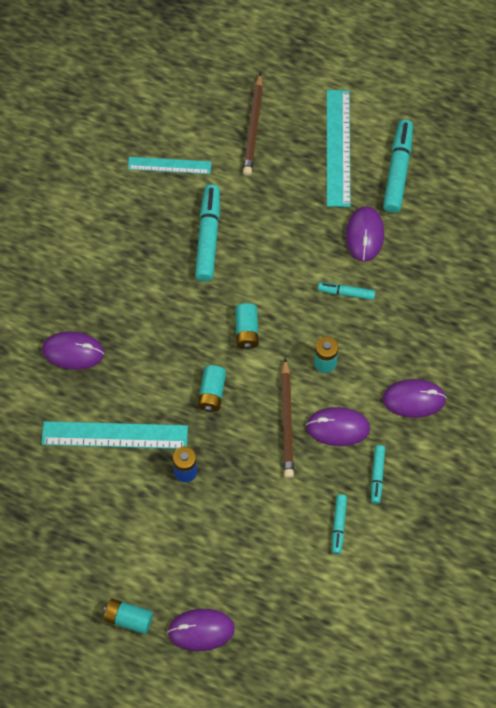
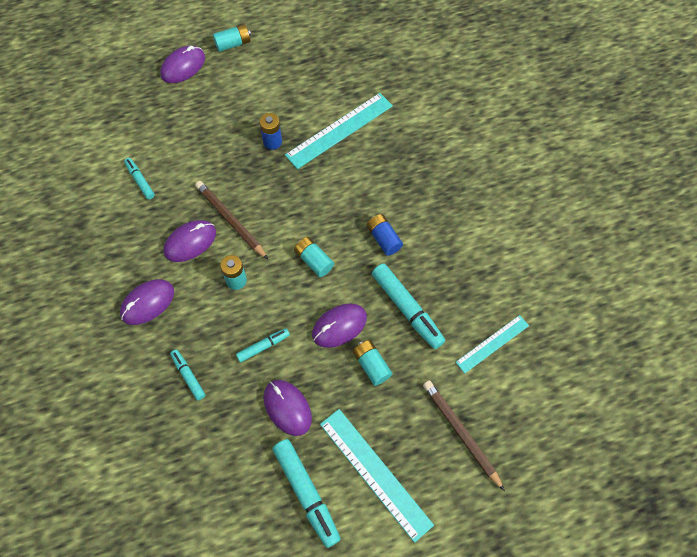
camera: 140 degrees right, 0 degrees up
(73, 352) = (419, 159): purple mouse -> purple mouse (339, 326)
(172, 305) = (384, 239): none -> blue battery
(212, 393) = (300, 201): turquoise battery -> turquoise battery (371, 365)
(377, 476) = (136, 230): turquoise marker -> turquoise marker (188, 376)

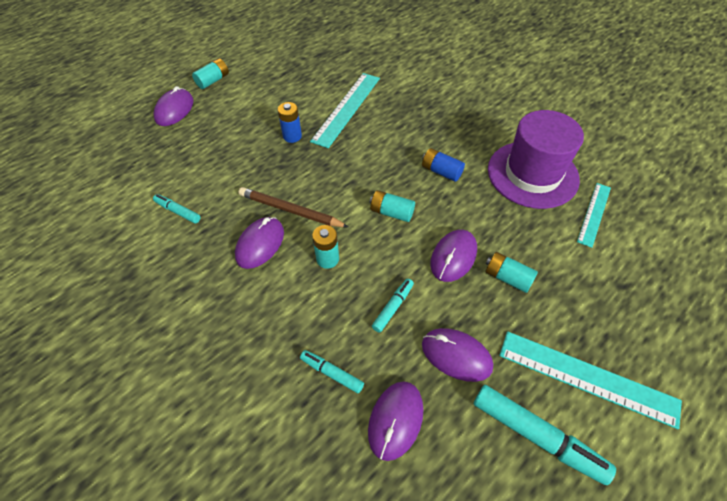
camera: 25 degrees left, 10 degrees down
(147, 303) = (245, 319): purple mouse -> purple mouse (395, 420)
(407, 309) = (502, 217): turquoise marker -> none
(461, 433) = (631, 299): brown pencil -> none
(466, 279) = (532, 174): none -> purple hat

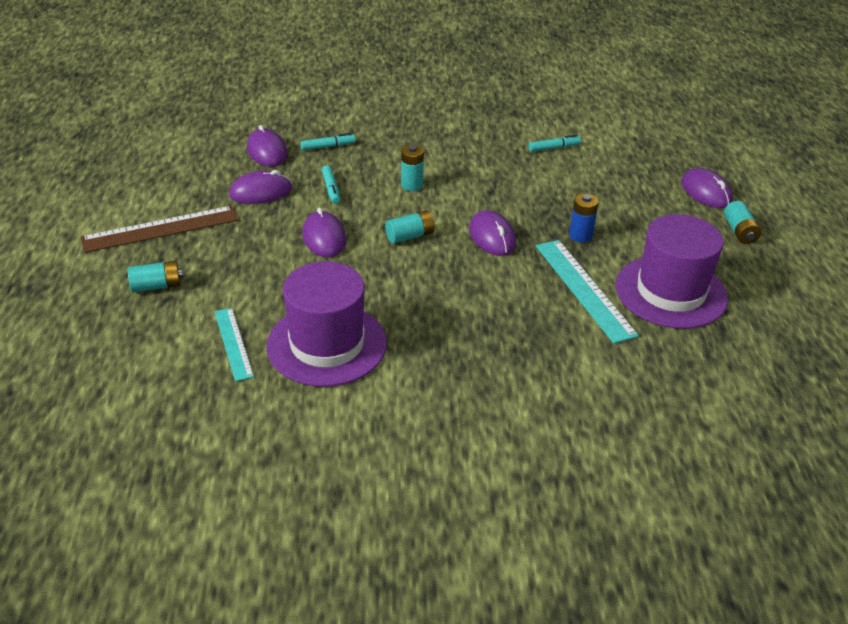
camera: 130 degrees right, 15 degrees down
(260, 244) = (469, 166): purple mouse -> purple mouse (492, 237)
(290, 210) = (484, 192): brown pencil -> none
(309, 79) = (670, 292): none -> purple hat
(441, 171) = (414, 291): blue battery -> none
(507, 277) = (268, 250): turquoise battery -> turquoise battery (156, 286)
(537, 435) = (175, 188): turquoise marker -> none
(587, 377) = (160, 229): turquoise ruler -> brown ruler

